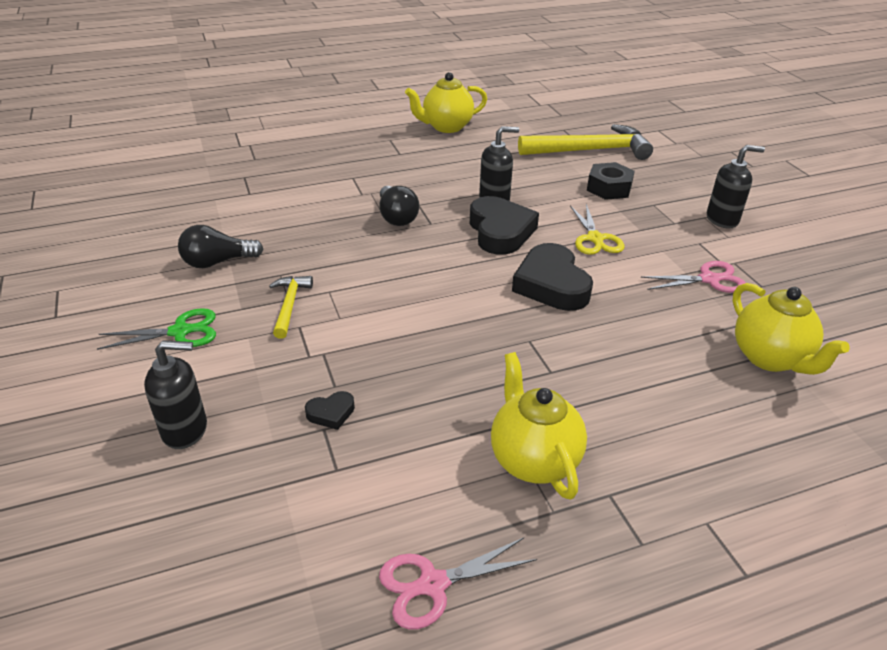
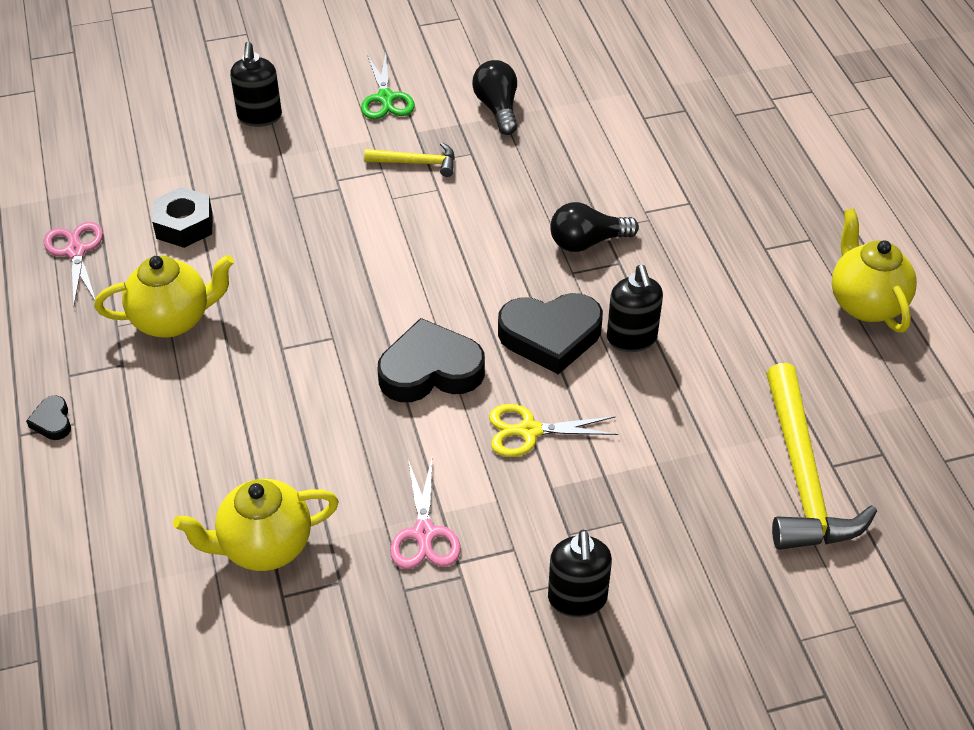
camera: 95 degrees right, 10 degrees up
(331, 413) = (259, 196): black heart -> black heart (52, 421)
(609, 188) = (672, 475): black nut -> black nut (184, 225)

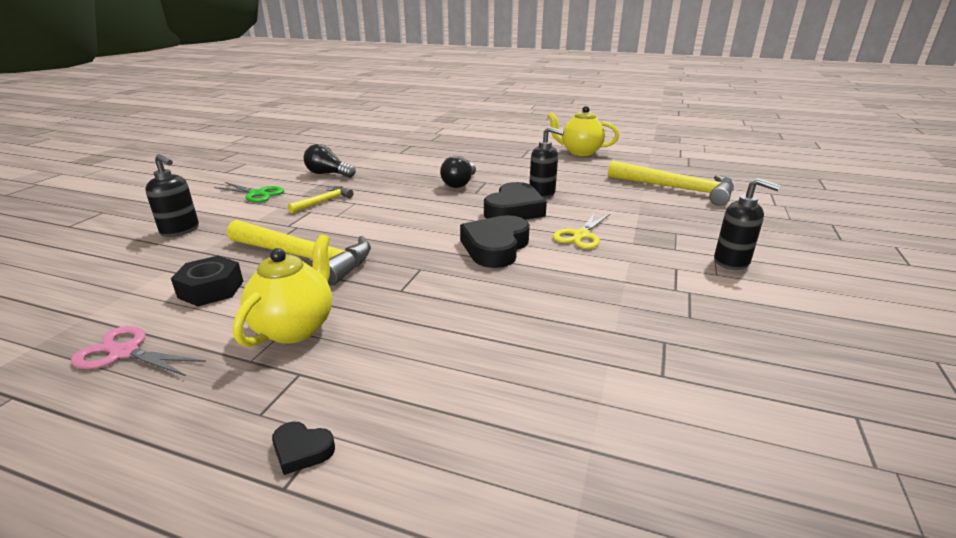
camera: 55 degrees left, 20 degrees down
(264, 547) = (599, 366): yellow teapot -> none
(284, 242) = (305, 257): none -> yellow hammer
(424, 533) = (639, 292): pink scissors -> none

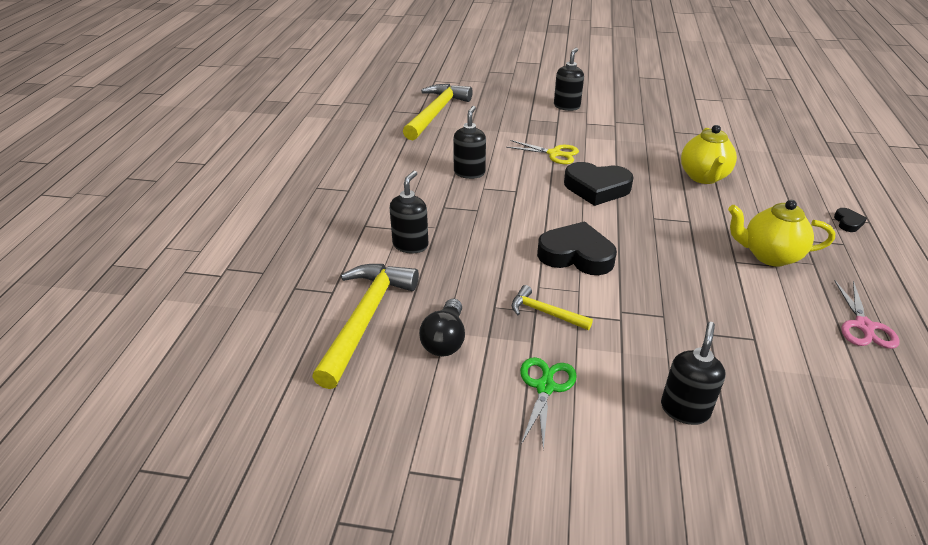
camera: 100 degrees left, 10 degrees up
(211, 289) = (764, 320): black nut -> none
(305, 257) = (677, 283): yellow hammer -> yellow hammer (365, 319)
(437, 170) = (410, 245): none -> black soap dispenser
(459, 184) = (454, 222): black light bulb -> none
(514, 210) = (515, 185): black heart -> black heart (576, 255)
(580, 152) = (327, 155): yellow teapot -> yellow teapot (703, 177)

